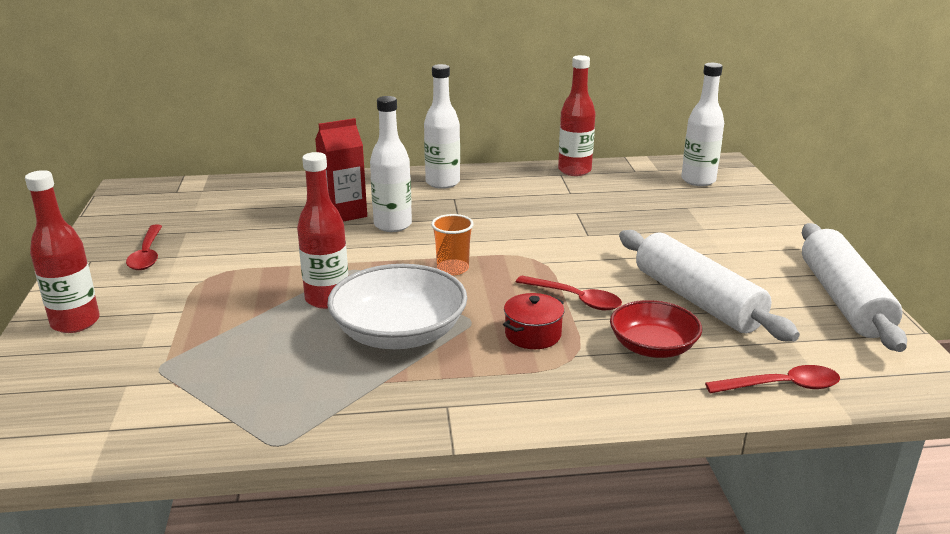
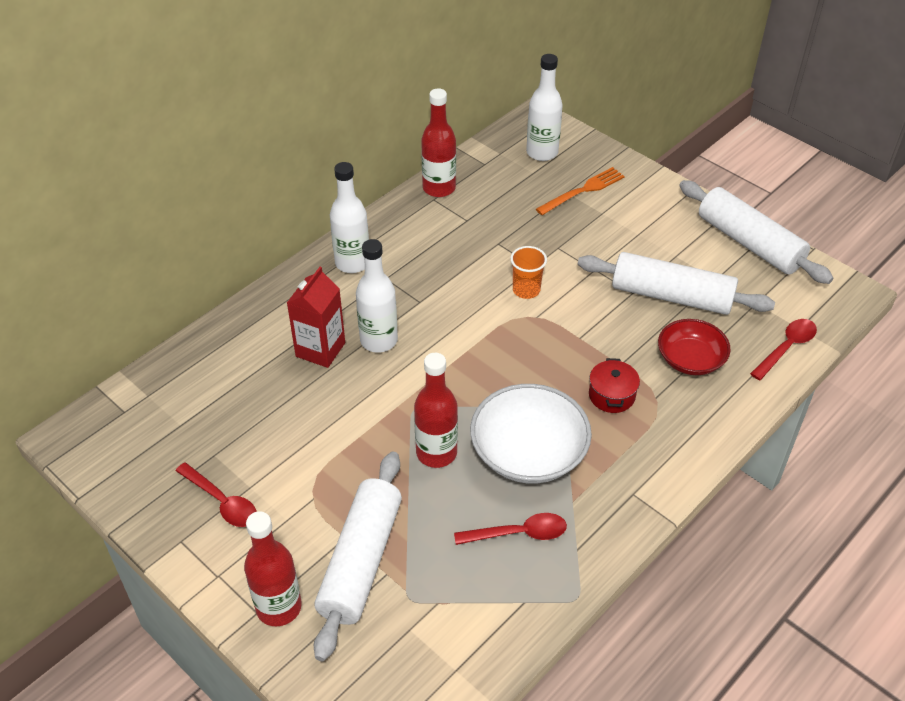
camera: 40 degrees left, 20 degrees up
(168, 328) = (360, 561): none -> white rolling pin
(453, 269) = (484, 363): orange cup -> orange cup (526, 290)
(575, 299) = (599, 343): red spoon -> red spoon (518, 533)
(705, 211) = (583, 190): none -> orange fork

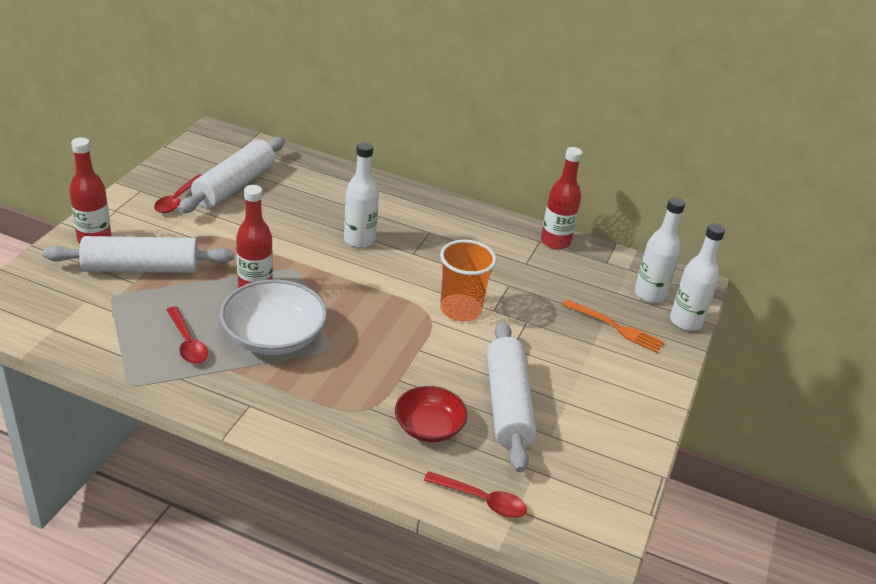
camera: 65 degrees right, 10 degrees down
(320, 349) = (336, 214): red carton -> none
(352, 263) = (436, 213): white bottle -> white bottle (685, 321)
(526, 290) = (460, 309): orange cup -> orange cup, size x1.62
(611, 395) = (358, 378): red pot -> none
(749, 243) = (623, 457): white rolling pin -> white rolling pin (234, 186)

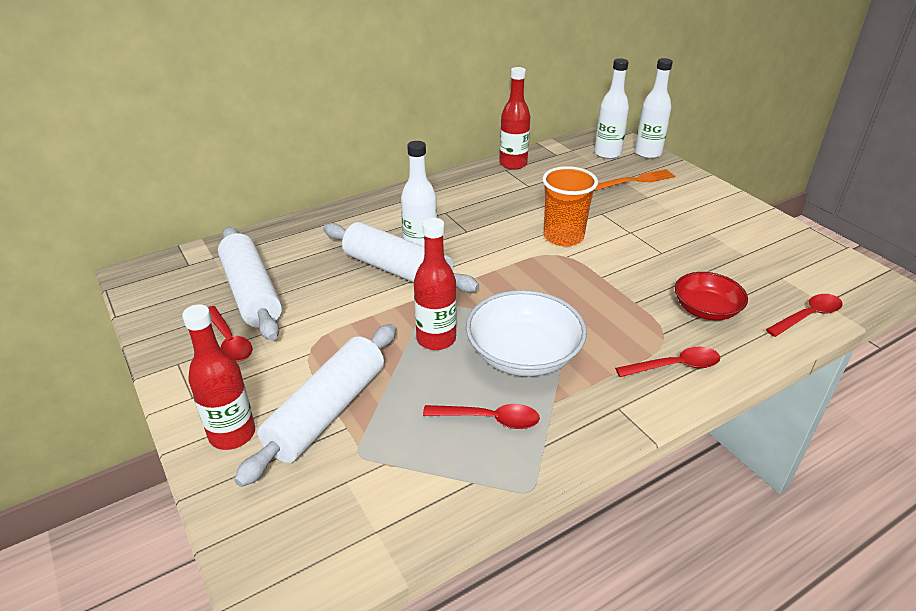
camera: 50 degrees left, 0 degrees up
(328, 425) = (675, 366): none -> red spoon
(507, 404) = (698, 260): white rolling pin -> white rolling pin (397, 270)

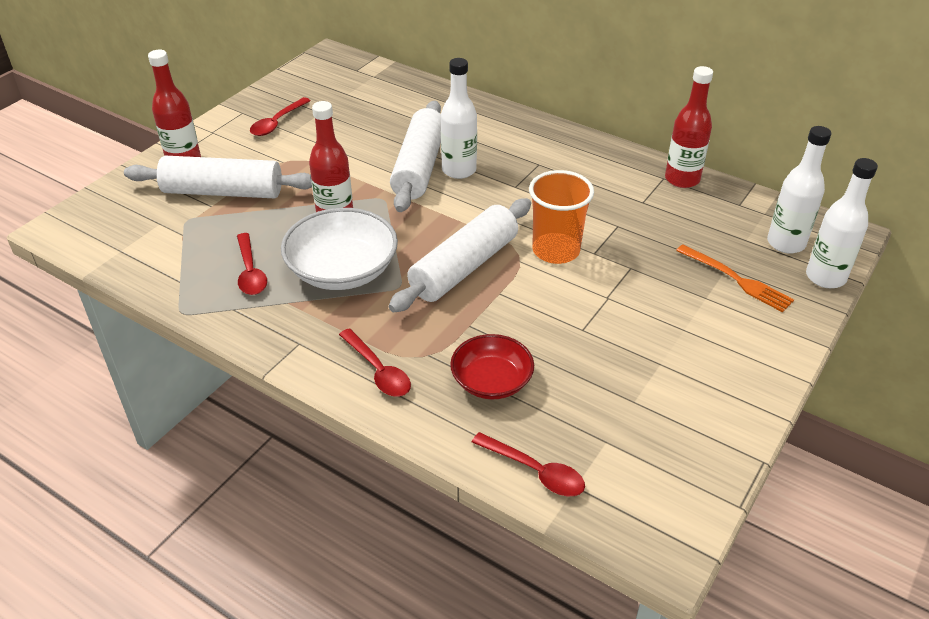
camera: 65 degrees right, 5 degrees up
(251, 293) = (339, 110): white rolling pin -> white rolling pin (464, 267)

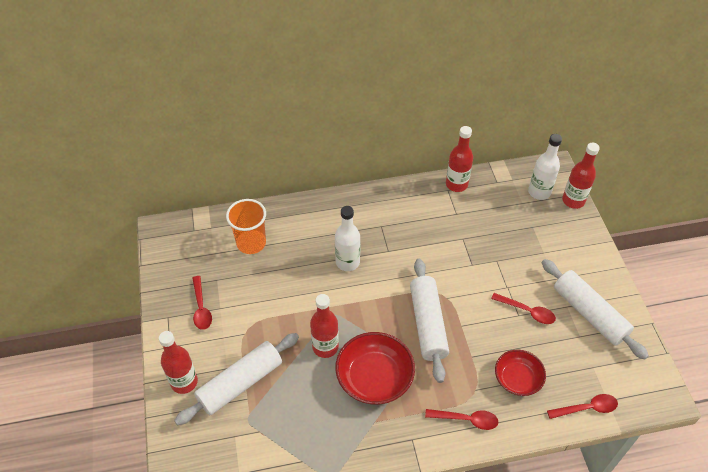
camera: 45 degrees left, 10 degrees up
(250, 272) = (330, 421): red spoon -> red spoon (527, 311)
(342, 270) = (374, 377): white bowl -> red bowl
(419, 167) = (324, 277): white rolling pin -> white rolling pin (589, 314)
(556, 250) = (454, 277): orange cup -> orange cup (251, 243)
(738, 280) = (544, 231): orange fork -> none
(825, 277) = (573, 201): white bottle -> red bottle

